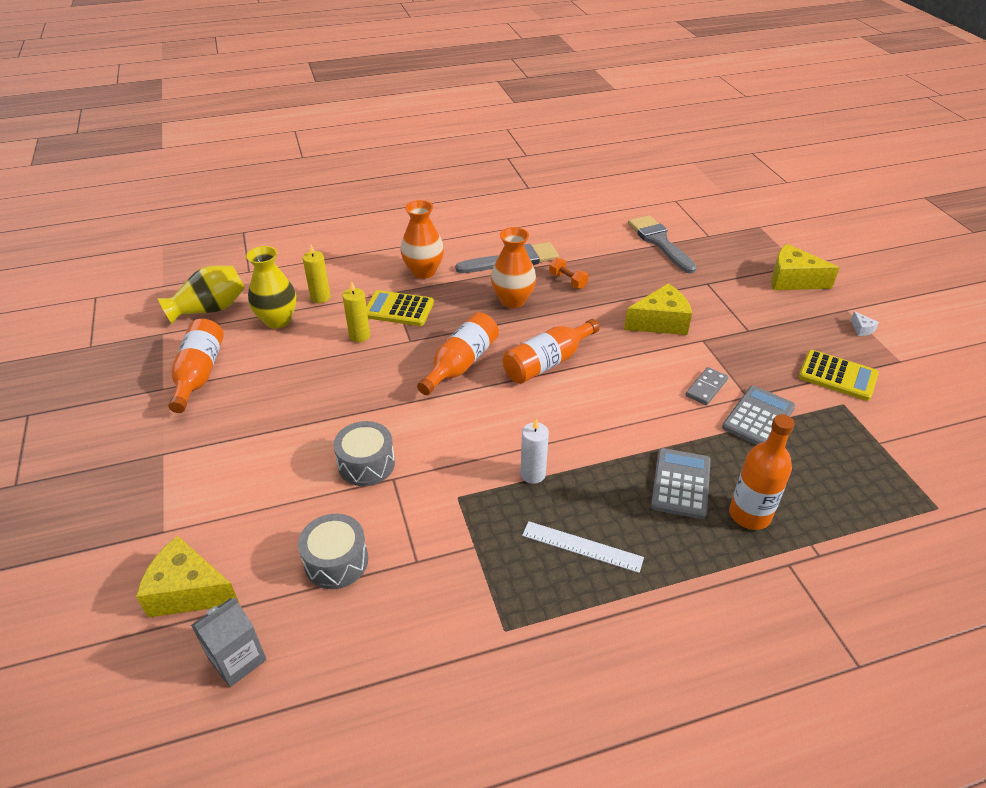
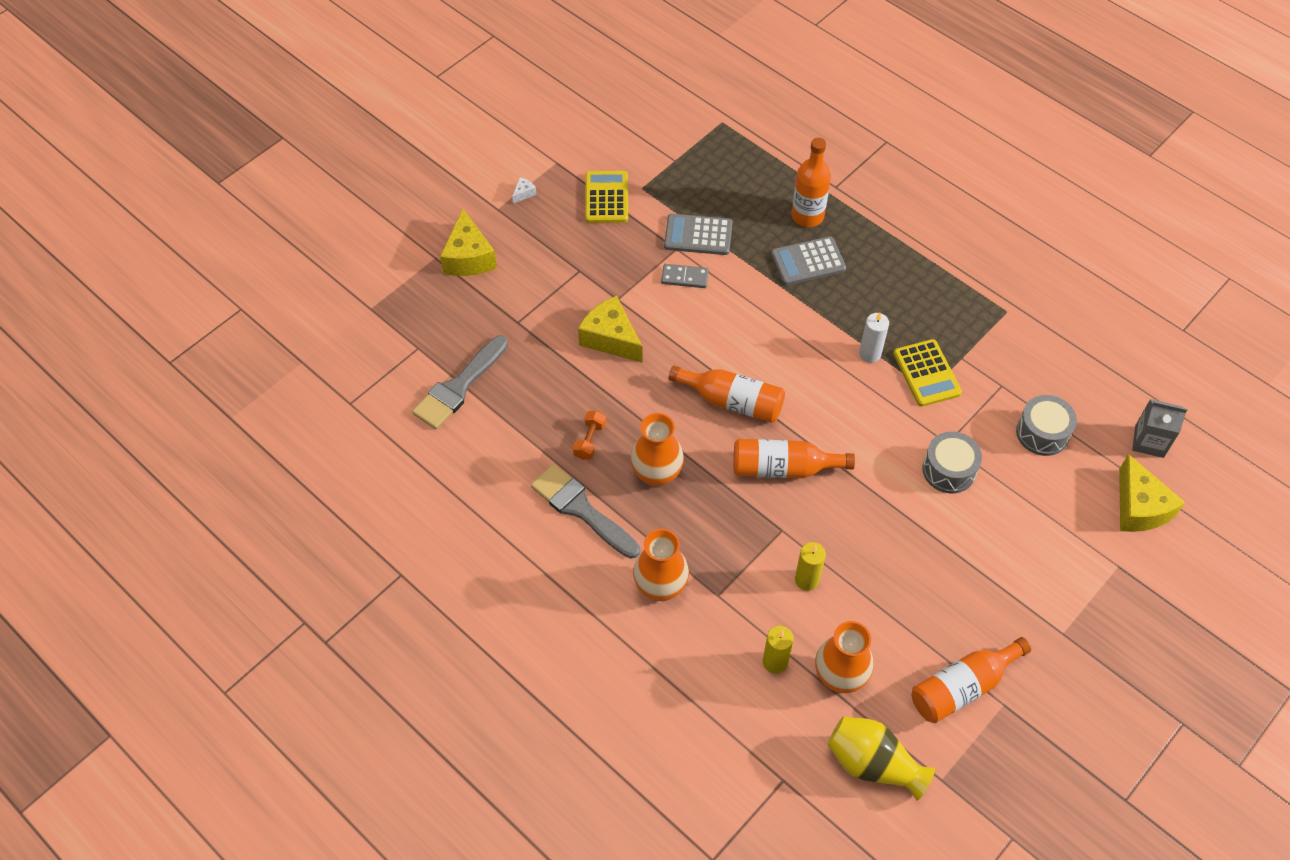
camera: 120 degrees left, 15 degrees up
(277, 320) = (840, 676): yellow vase -> orange vase
(398, 309) = (742, 570): yellow calculator -> yellow calculator (926, 373)
(582, 546) = (910, 297): white ruler -> none

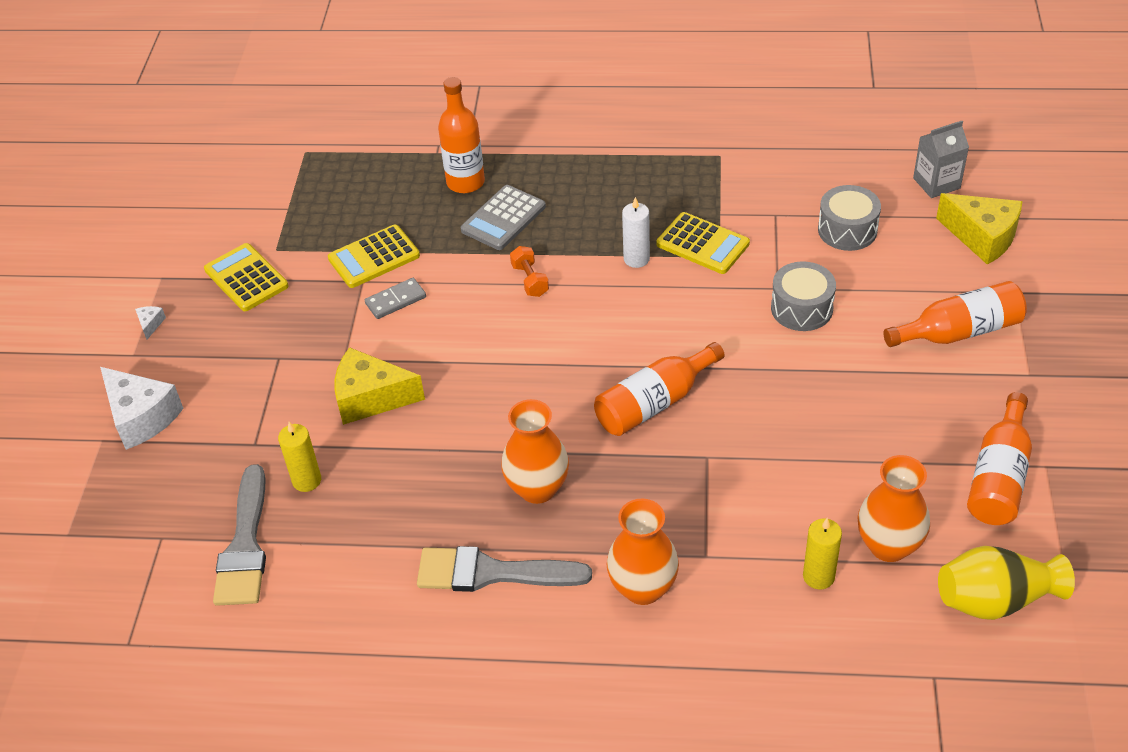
camera: 35 degrees left, 10 degrees down
(469, 257) = (141, 417): yellow cheese -> white cheese
(589, 441) = (439, 503): orange dumbbell -> orange dumbbell (530, 280)
(698, 235) = (374, 257): grey calculator -> yellow calculator
(732, 402) = (549, 377): orange bottle -> orange bottle (959, 331)
(806, 580) = (773, 483): yellow candle -> yellow candle (307, 480)

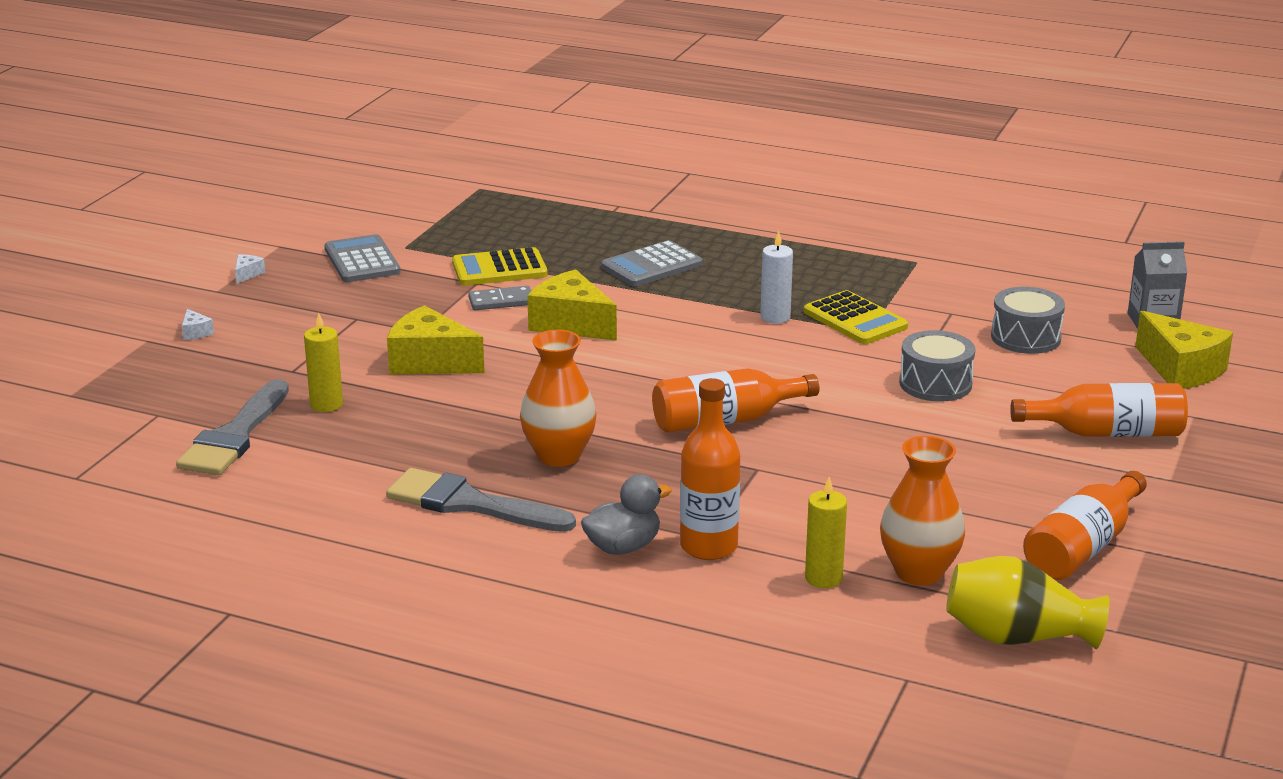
camera: 15 degrees right, 20 degrees down
(141, 417) = (195, 332): white cheese -> white cheese, size x0.41
(246, 278) = (362, 260): yellow calculator -> grey calculator
(465, 182) = (629, 235): orange bottle -> orange bottle (708, 546)
(469, 314) = (571, 324): none -> yellow cheese
(530, 280) = (650, 312): orange dumbbell -> none
(643, 588) = (623, 547): orange vase -> grey duck

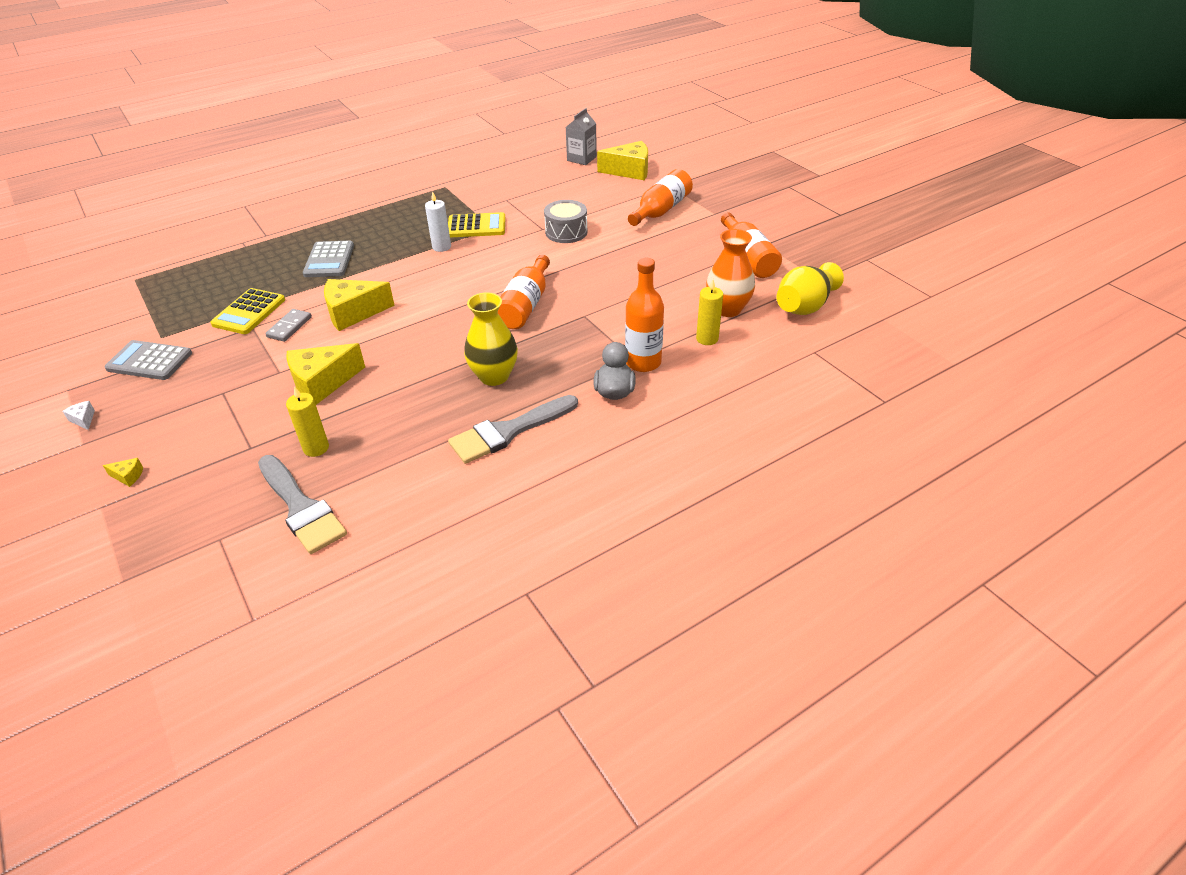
camera: 55 degrees left, 15 degrees up
(195, 332) = (128, 476): white cheese -> yellow cheese
(559, 455) = (494, 376): orange vase -> yellow vase
(1025, 337) = (555, 192): grey drum -> none

